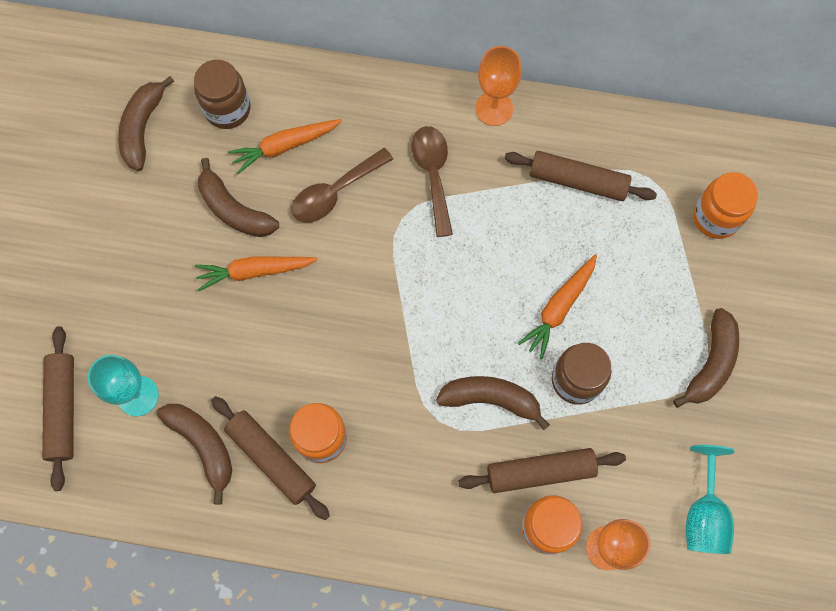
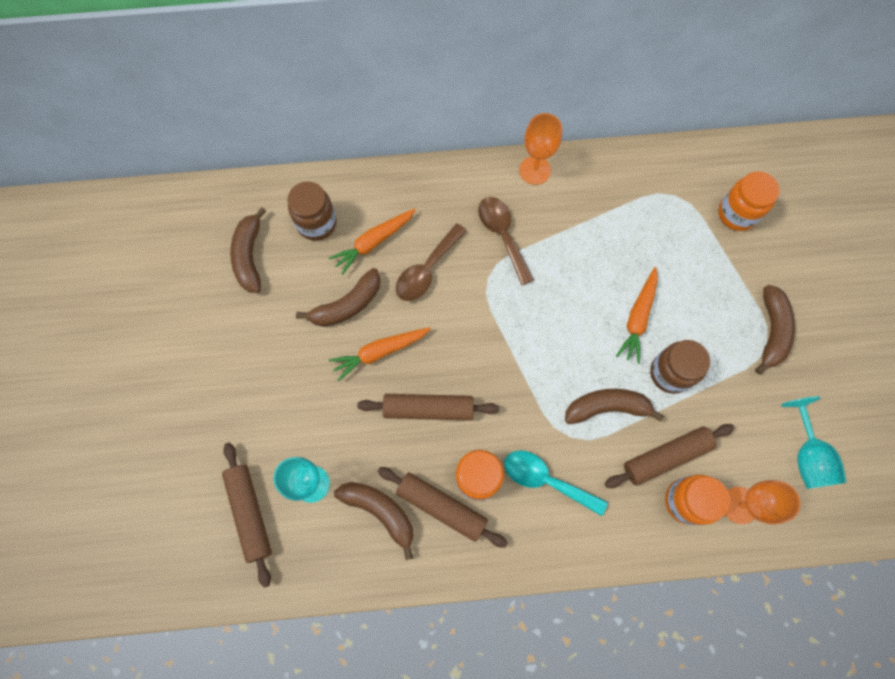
camera: 15 degrees left, 0 degrees up
(234, 209) = (347, 305): brown banana -> brown banana turned 60 degrees counterclockwise
(396, 461) = (546, 480): none -> turquoise spoon
(577, 181) = (620, 212): brown rolling pin -> brown rolling pin (428, 409)

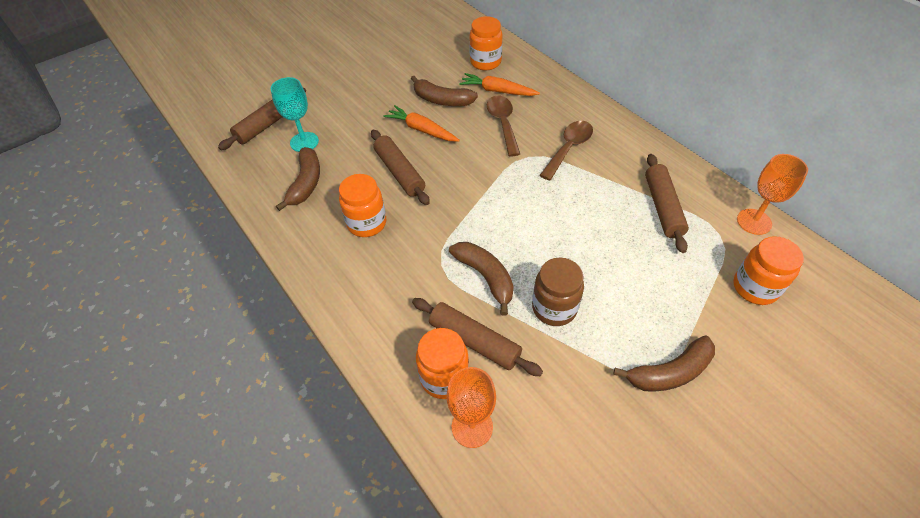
camera: 60 degrees right, 20 degrees down
(250, 256) = (436, 47): brown banana -> none
(317, 223) = (485, 62): brown jar -> orange jar
(427, 270) = (503, 124): brown spoon -> brown spoon turned 75 degrees clockwise
(441, 507) = (330, 213): brown rolling pin -> brown rolling pin (662, 207)
(535, 170) = (640, 141): orange goblet -> orange goblet (754, 221)
(546, 480) = (393, 265): turquoise spoon -> none
(637, 318) = (582, 261): orange carrot -> none
(806, 456) = (569, 469): turquoise goblet -> none

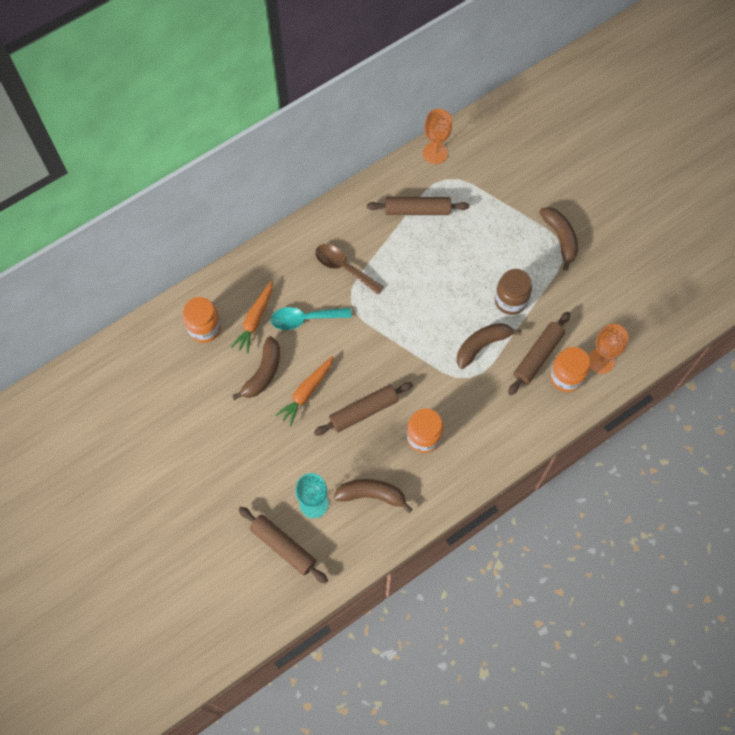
camera: 90 degrees left, 15 degrees up
(503, 124) = (305, 319): brown spoon -> turquoise spoon
(755, 287) = (495, 170): orange jar -> none

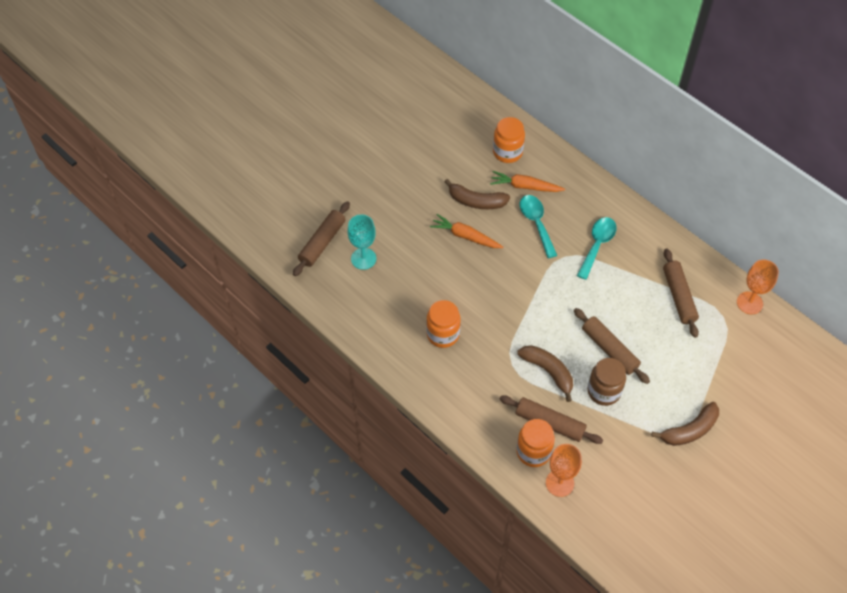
camera: 80 degrees right, 10 degrees down
(344, 268) = (597, 245): brown spoon -> turquoise spoon
(363, 411) = (457, 283): brown rolling pin -> brown rolling pin (609, 349)
(372, 495) = (379, 301): brown banana -> none

